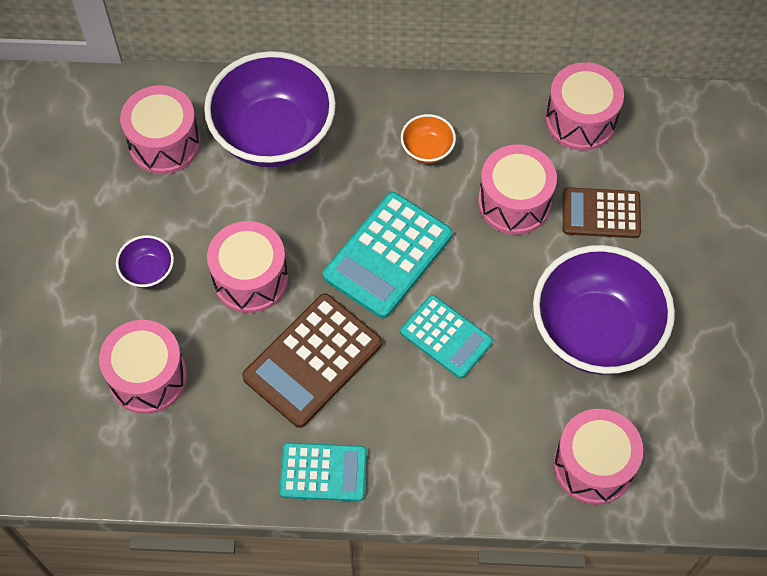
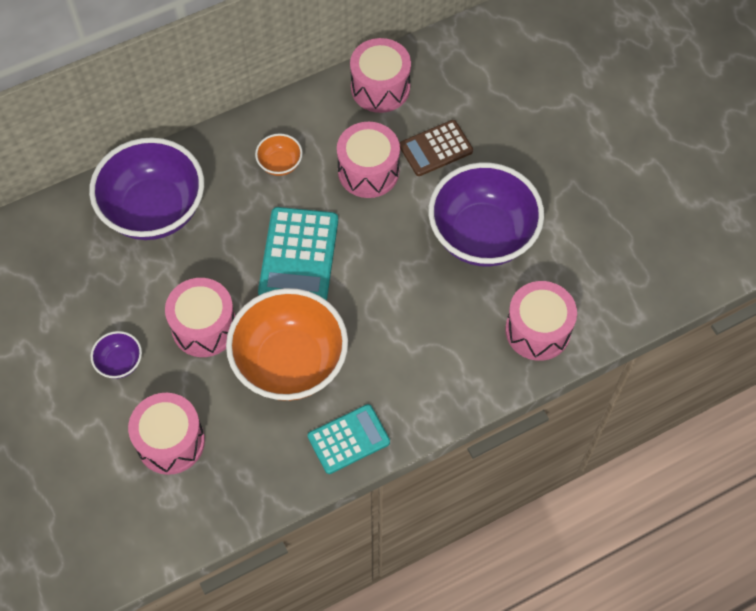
camera: 30 degrees left, 0 degrees up
(164, 143) = (70, 258): pink drum -> none
(312, 360) = (290, 363): brown calculator -> orange bowl
(446, 337) = (378, 294): turquoise calculator -> none

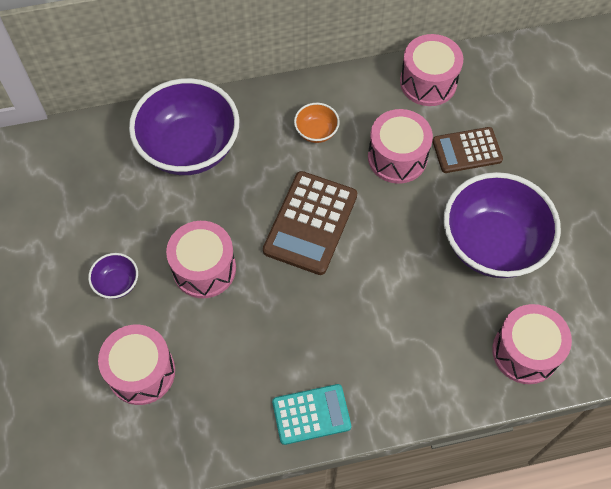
camera: 15 degrees right, 0 degrees up
(290, 363) = (275, 323): orange bowl -> none
(299, 257) = (310, 223): turquoise calculator -> brown calculator

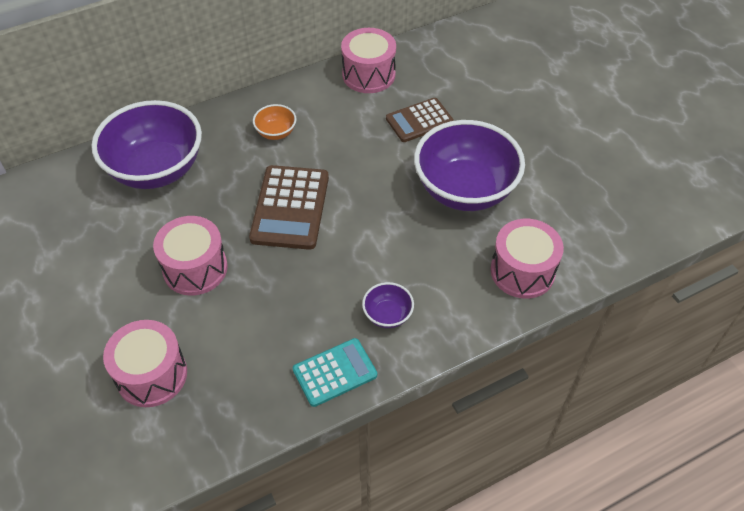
camera: 15 degrees left, 10 degrees down
(117, 283) = (108, 300): purple bowl -> purple bowl (387, 315)
(397, 157) = (357, 138): pink drum -> none

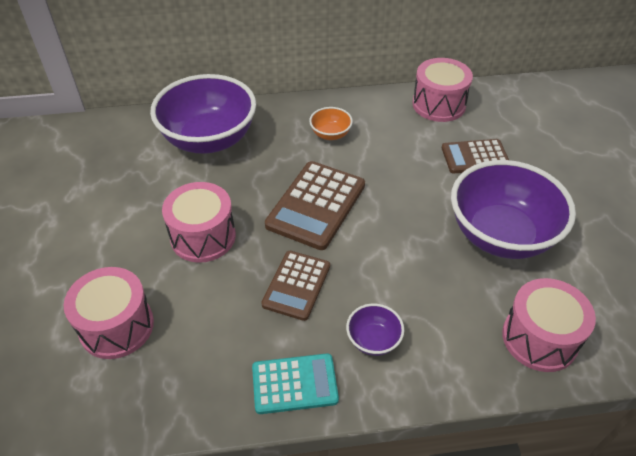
camera: 20 degrees right, 5 degrees down
(302, 288) = (296, 285): none -> brown calculator

